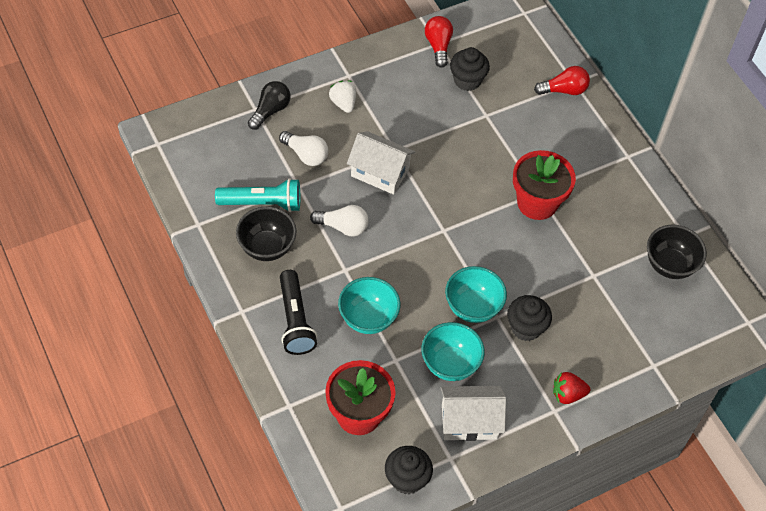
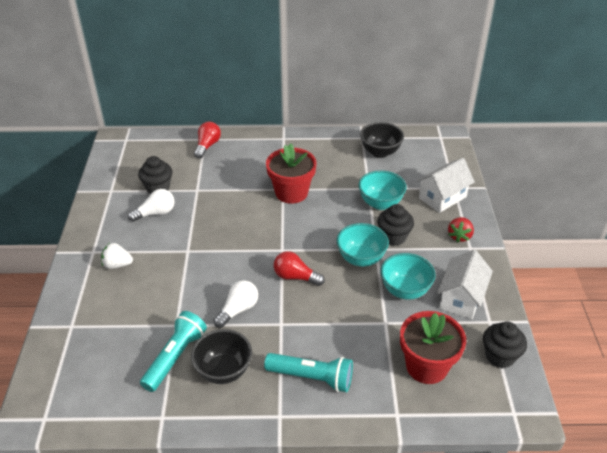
camera: 60 degrees left, 15 degrees down
(270, 111) = (83, 316): black light bulb -> none
(295, 320) = (312, 377): black flashlight -> turquoise flashlight
(305, 155) = (148, 308): white light bulb -> white light bulb (155, 213)
(368, 318) = (337, 326): turquoise bowl -> turquoise bowl (380, 203)
(380, 172) = (202, 267): white house -> white house (442, 197)
(438, 46) = (113, 191): red light bulb -> red light bulb (295, 277)

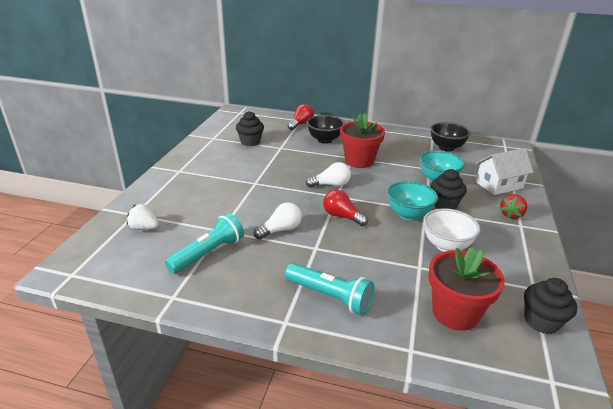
camera: 15 degrees right, 10 degrees down
(117, 265) = (194, 182): white strawberry -> white strawberry (144, 228)
(155, 213) = (241, 156): white light bulb -> white light bulb (331, 185)
(224, 371) = (247, 273): black bowl -> black bowl (324, 140)
(405, 290) = (446, 245): turquoise bowl -> white bowl
(461, 298) = (504, 262): white house -> none

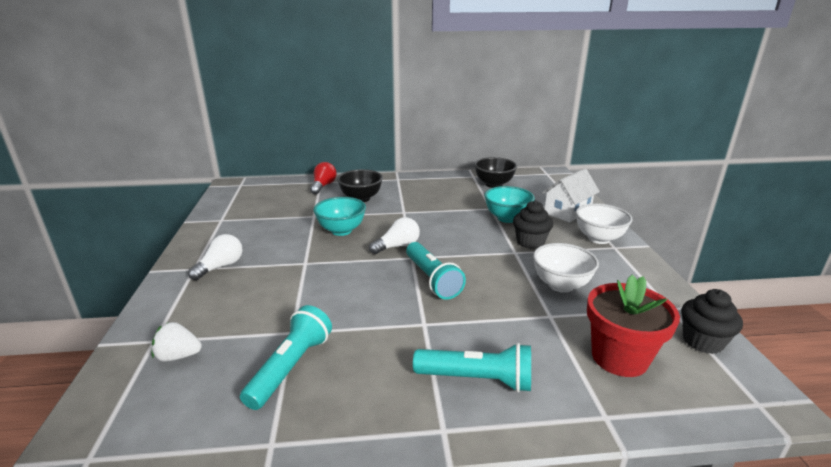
camera: 20 degrees left, 5 degrees down
(250, 142) = (272, 216): black cupcake -> none
(280, 230) = (369, 313): white light bulb -> white light bulb (220, 267)
(342, 216) = (432, 279): red light bulb -> turquoise flashlight
(359, 161) = (413, 214): red flower pot -> none
(408, 215) = (501, 261): turquoise bowl -> turquoise bowl (341, 231)
(511, 215) = (598, 239): red strawberry -> white bowl

